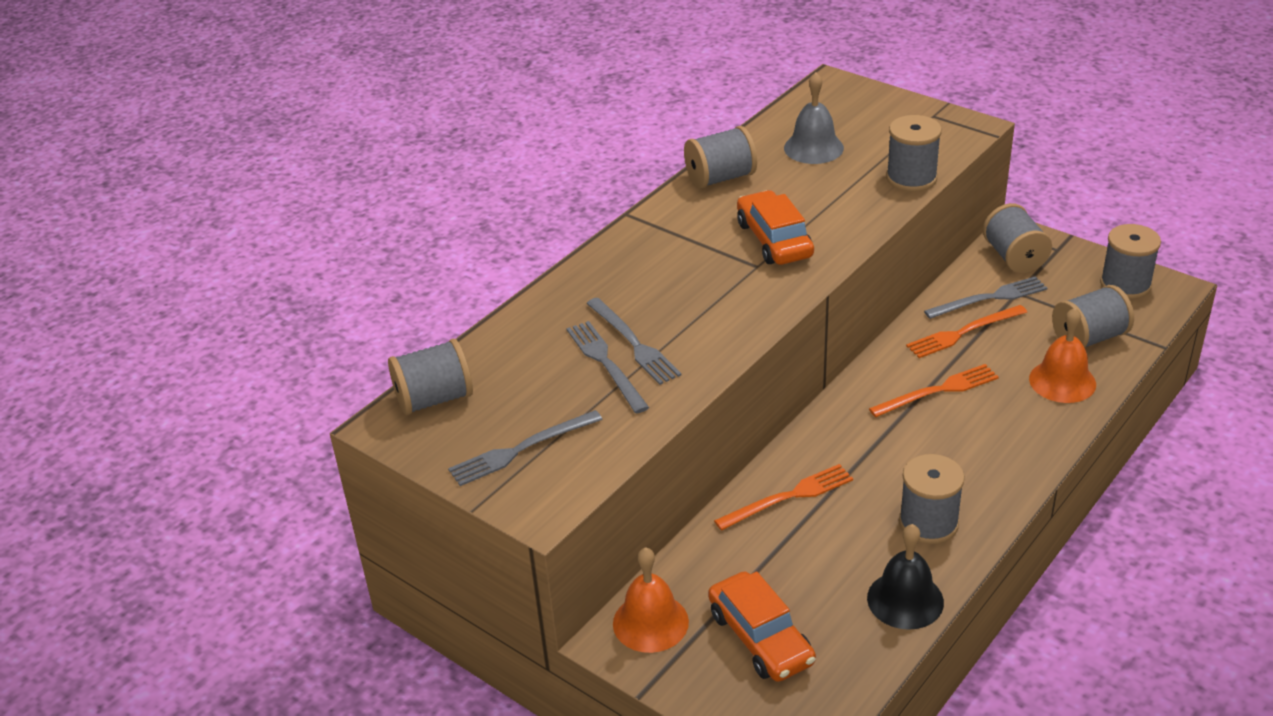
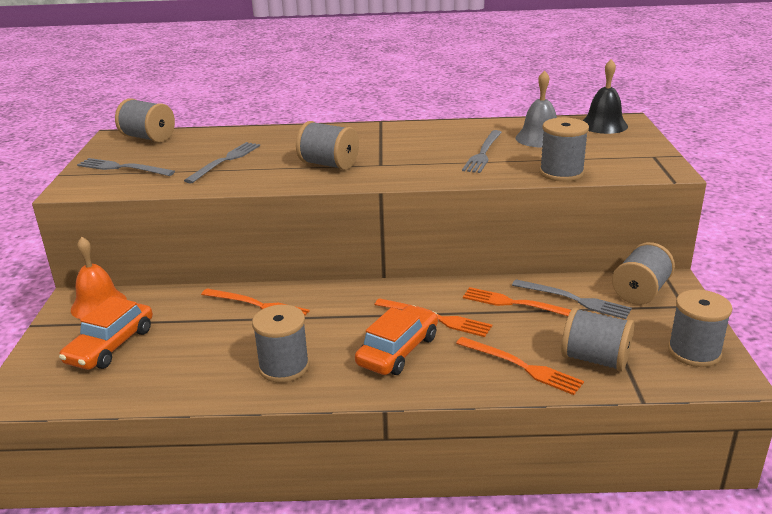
camera: 50 degrees right, 10 degrees down
(633, 343) = (254, 161): grey fork -> grey fork (483, 153)
(720, 178) = (457, 128): grey spool -> grey spool (329, 164)
(774, 240) = (416, 160): orange car -> orange car (398, 350)
(905, 600) = (192, 387): black bell -> black bell (603, 125)
(1062, 381) = (521, 366): orange bell -> orange fork

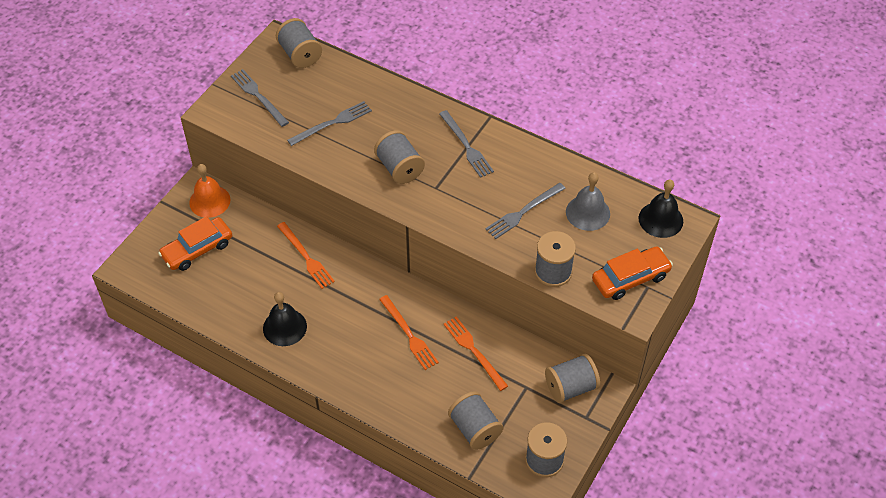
camera: 30 degrees right, 25 degrees up
(284, 367) = (284, 327): grey spool -> black bell
(398, 350) = (361, 351): orange car -> orange car (630, 278)
(521, 366) = (424, 408): orange fork -> none
(574, 300) = (516, 369): grey fork -> grey fork (466, 146)

